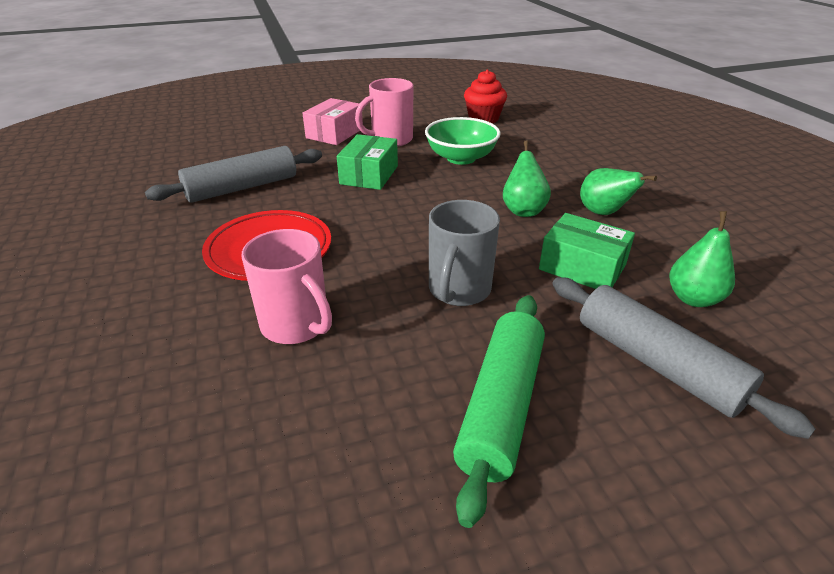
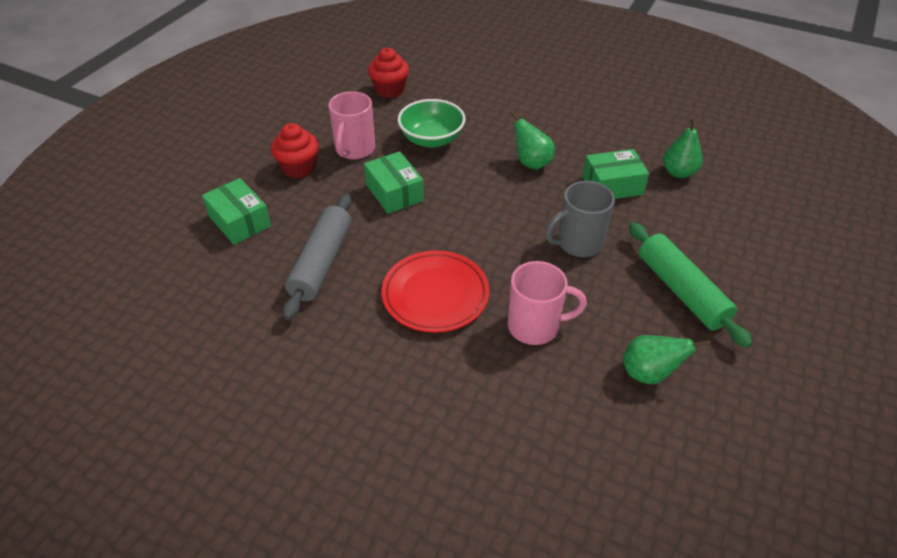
camera: 45 degrees left, 10 degrees up
(245, 143) = (240, 221): none -> green box
(334, 133) = (299, 168): pink box -> red cupcake
(458, 290) = (578, 243): grey mug -> grey mug turned 90 degrees clockwise
(603, 213) = (574, 138): green pear -> green pear (649, 373)
(657, 363) = (706, 221): grey rolling pin -> none

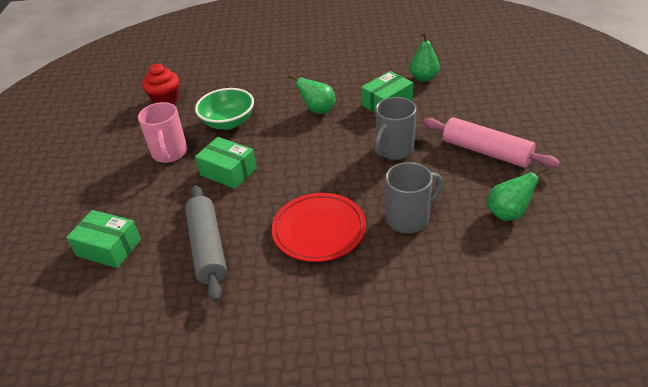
camera: 25 degrees left, 5 degrees down
(299, 168) = (131, 185): red cupcake -> none
(535, 326) = (409, 218): pink mug -> grey mug
(681, 291) = (486, 151): green rolling pin -> pink rolling pin

